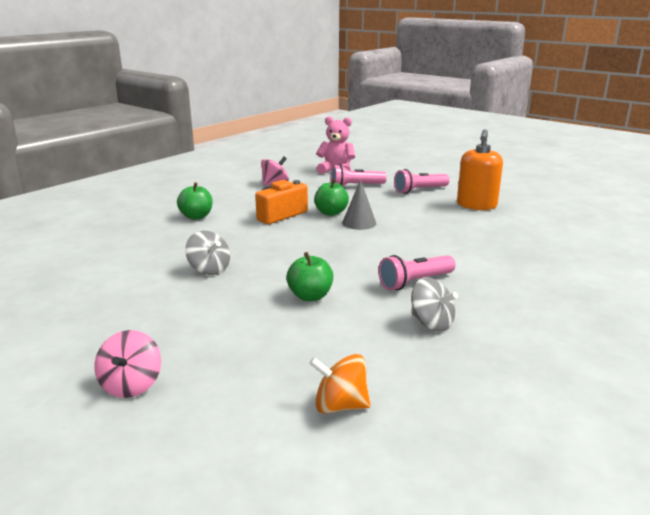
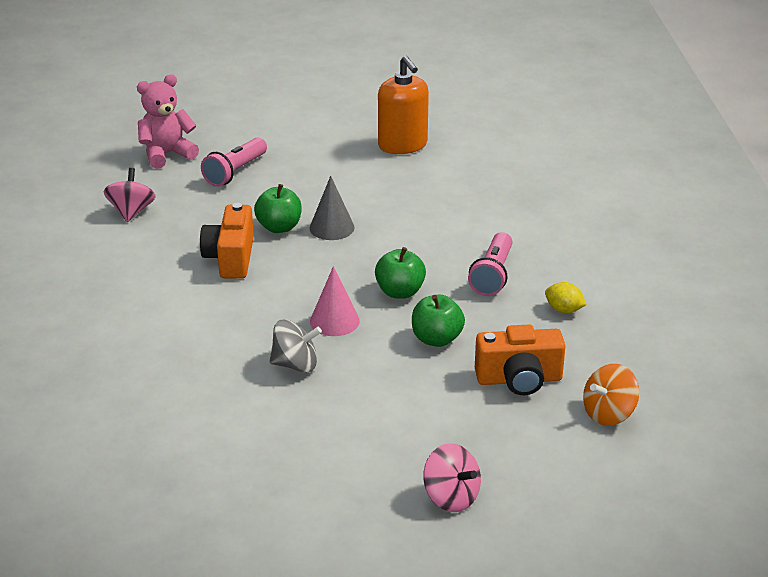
camera: 45 degrees left, 10 degrees up
(196, 216) = (140, 309): green apple -> green apple (400, 292)
(272, 260) = (334, 321): none -> pink cone
(317, 345) = (519, 379): none -> orange camera
(419, 190) = (315, 147): pink flashlight -> none
(431, 323) = (564, 310): grey spinning top -> yellow lemon

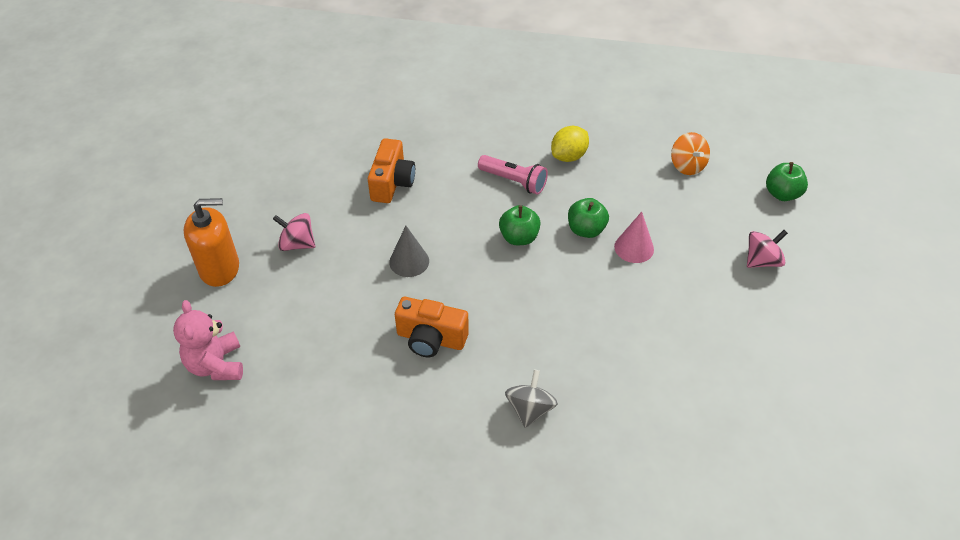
camera: 75 degrees left, 15 degrees up
(131, 212) = (316, 408): pink spinning top -> pink spinning top (297, 244)
(235, 172) = (281, 314): pink flashlight -> none
(279, 227) = (393, 297): green apple -> green apple (782, 194)
(295, 365) = (598, 319): grey spinning top -> grey spinning top (530, 409)
(334, 321) = (546, 284): pink cone -> pink cone (634, 248)
(402, 145) = (295, 190): orange soap dispenser -> orange soap dispenser (219, 268)
(519, 379) = (643, 198): orange camera -> orange camera (392, 183)
(564, 310) = (568, 156): yellow lemon -> yellow lemon, size x1.52

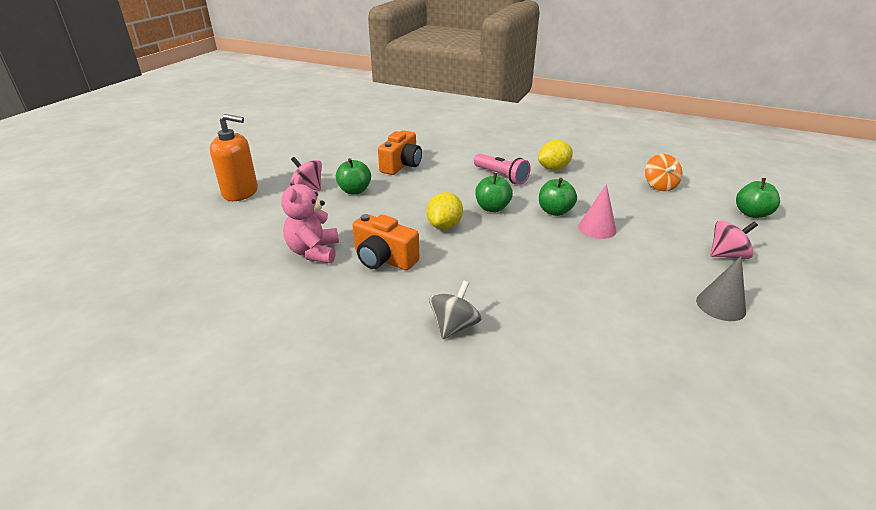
camera: 15 degrees right, 15 degrees down
(216, 365) = (194, 246): pink teddy bear -> pink teddy bear (314, 252)
(355, 239) = (354, 191): none -> green apple
(409, 261) = (391, 209): grey cone -> grey cone (720, 305)
(477, 276) = (444, 226): none -> yellow lemon

